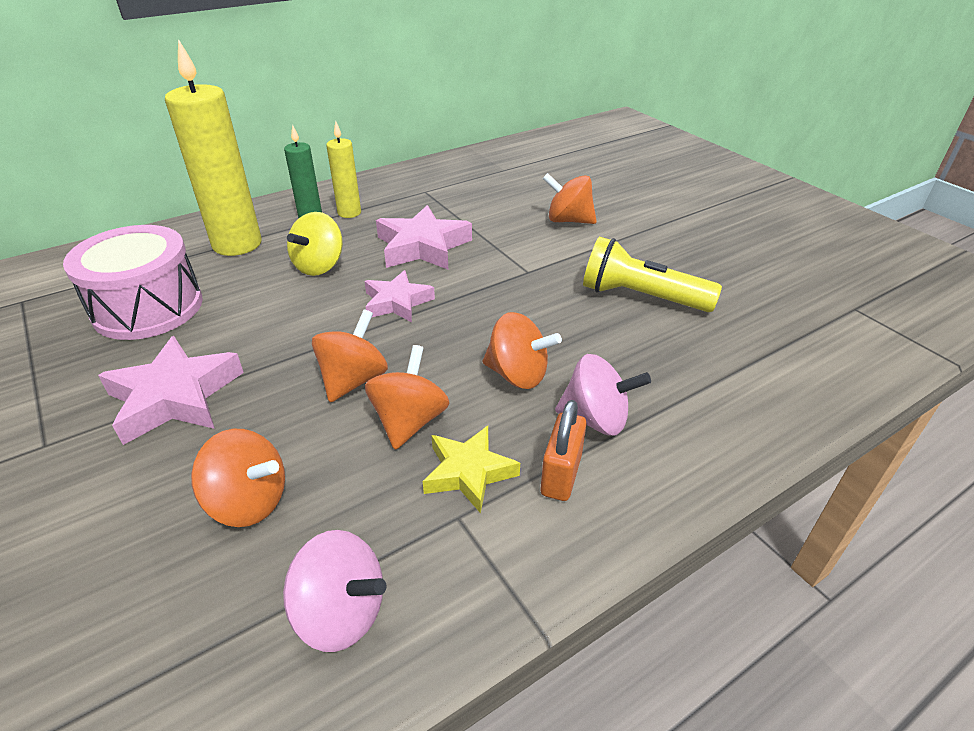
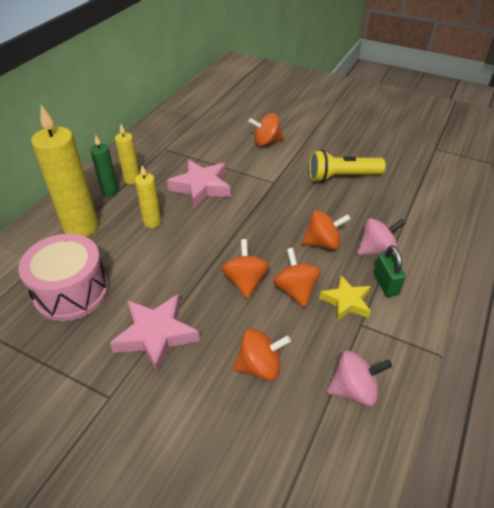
camera: 30 degrees left, 5 degrees up
(319, 266) = (152, 222): yellow spinning top -> yellow candle
(397, 302) = (222, 227): pink star -> none
(561, 475) = (385, 284): orange padlock -> green padlock

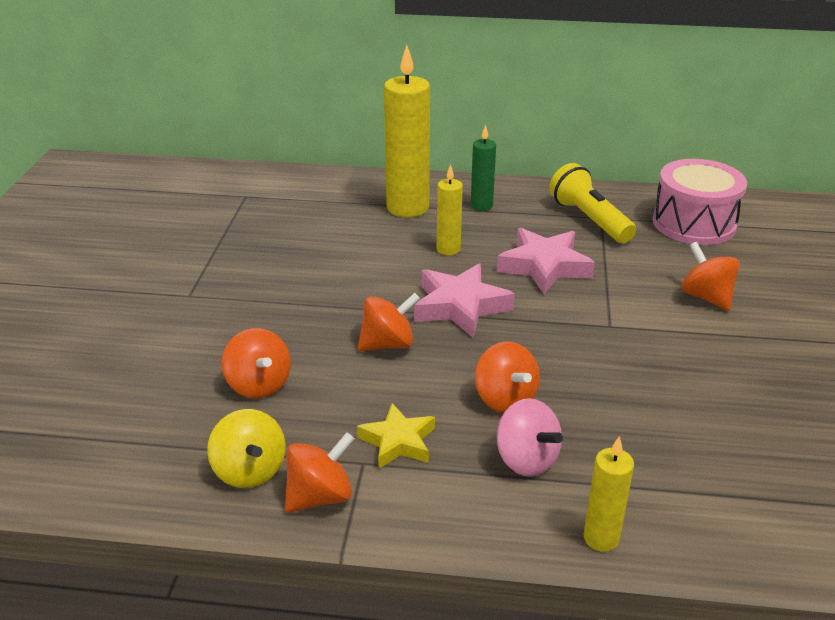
camera: 70 degrees right, 10 degrees down
(71, 291) = (310, 232): pink drum -> pink drum (694, 223)
(132, 179) = (516, 213): yellow candle -> yellow candle (601, 538)
(156, 335) = (275, 301): pink star -> pink star (460, 306)
(295, 290) = (395, 389): orange spinning top -> orange spinning top (320, 496)
(341, 177) = (687, 393): yellow flashlight -> yellow flashlight (589, 219)
(354, 390) = (250, 471): pink spinning top -> yellow spinning top
(385, 284) = (456, 478): green padlock -> none

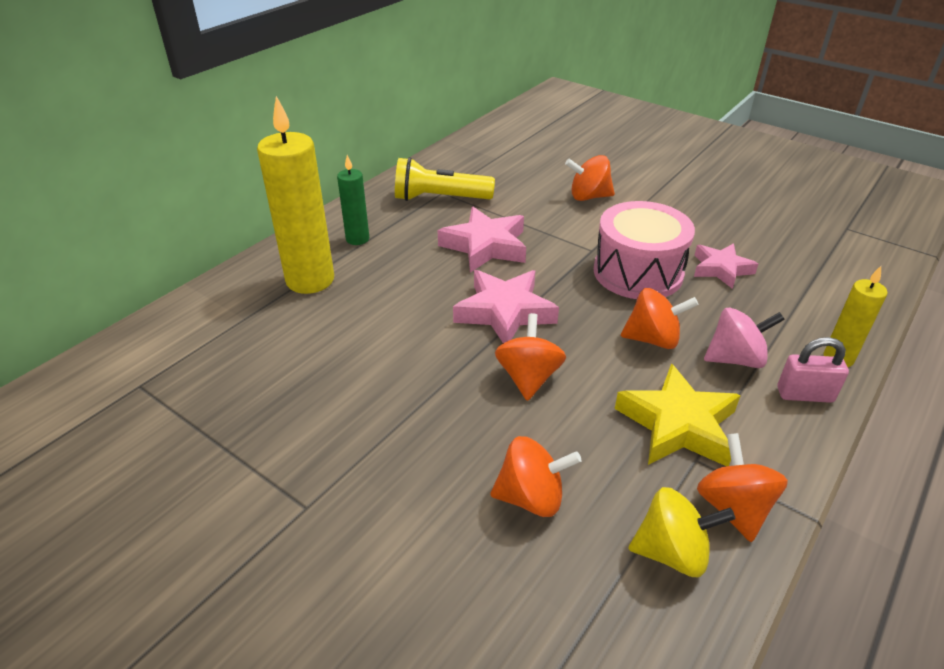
camera: 60 degrees left, 5 degrees up
(398, 441) = (677, 424): yellow star -> yellow star, size x1.53
(448, 249) = (408, 284): yellow candle -> none
(513, 520) = (804, 395): none -> pink padlock
(677, 418) = (721, 269): none -> pink star
(694, 223) = (492, 161): pink drum -> pink drum (638, 272)

